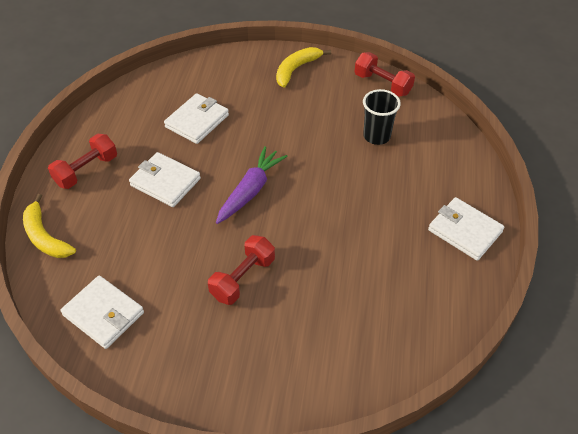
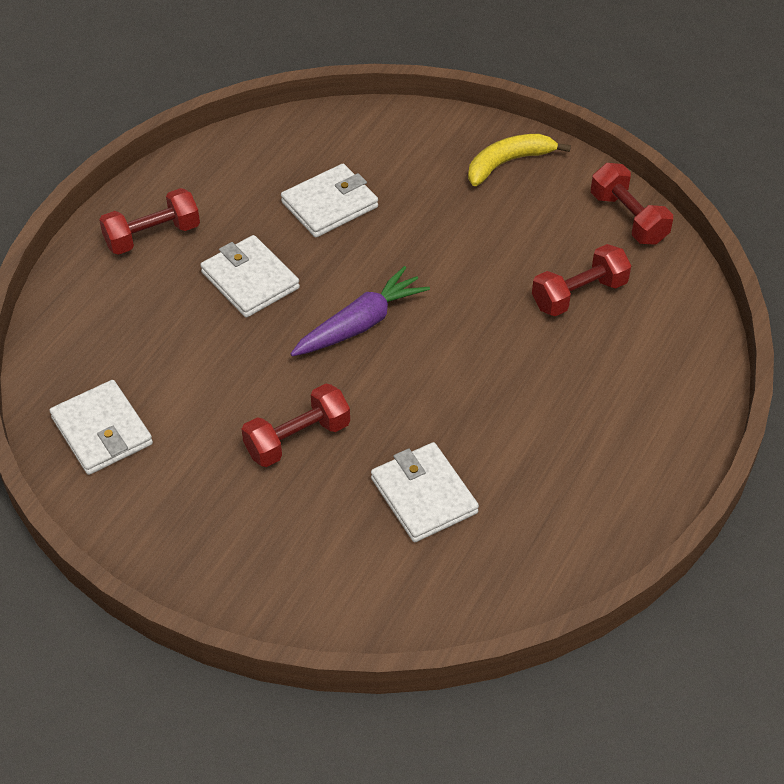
camera: 20 degrees right, 0 degrees up
(45, 236) = (67, 310): yellow banana -> none
(376, 136) = (579, 294): black cup -> red dumbbell
(464, 231) = (638, 466): white wallet -> white wallet (423, 495)

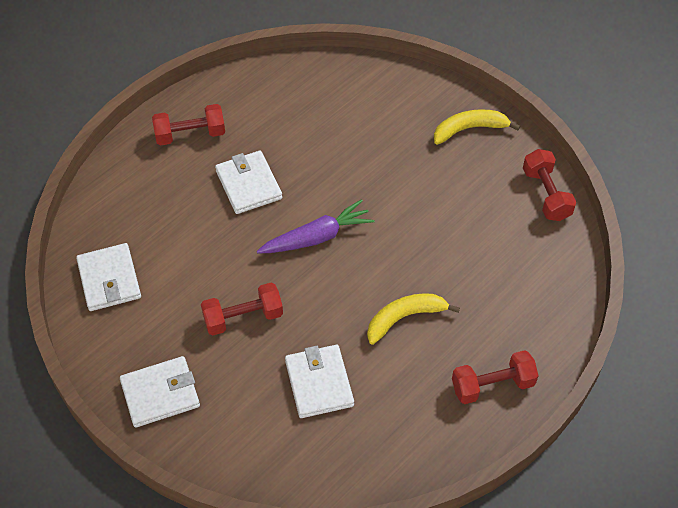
camera: 15 degrees right, 5 degrees up
(329, 204) = (325, 136): white wallet -> white wallet (160, 393)
(505, 395) = (404, 318): none -> yellow banana
(579, 294) = (487, 249): red dumbbell -> red dumbbell (492, 385)

